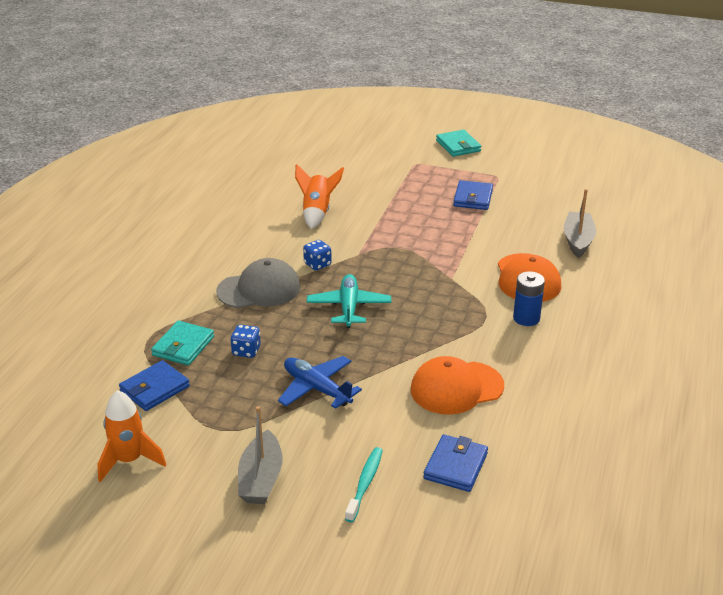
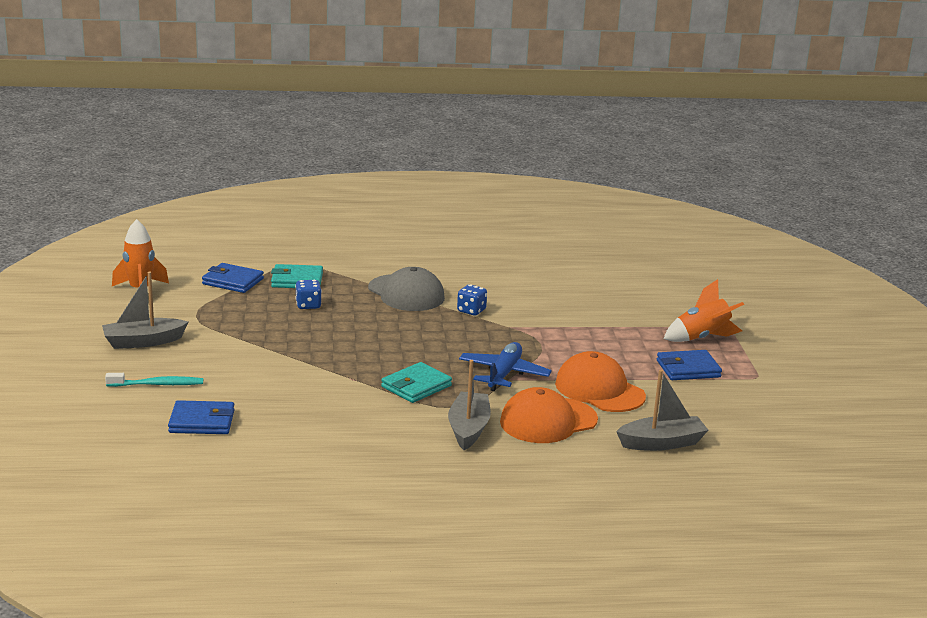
camera: 65 degrees right, 10 degrees down
(317, 212) = (565, 295): orange rocket -> orange rocket (702, 338)
(317, 388) = (275, 343): blue plane -> blue plane (504, 374)
(349, 307) = (411, 337): turquoise plane -> none
(456, 388) = (319, 407): orange cap -> orange cap (599, 390)
(458, 146) = (801, 344): turquoise wallet -> turquoise wallet (416, 386)
(526, 318) = (468, 429): blue battery -> grey boat

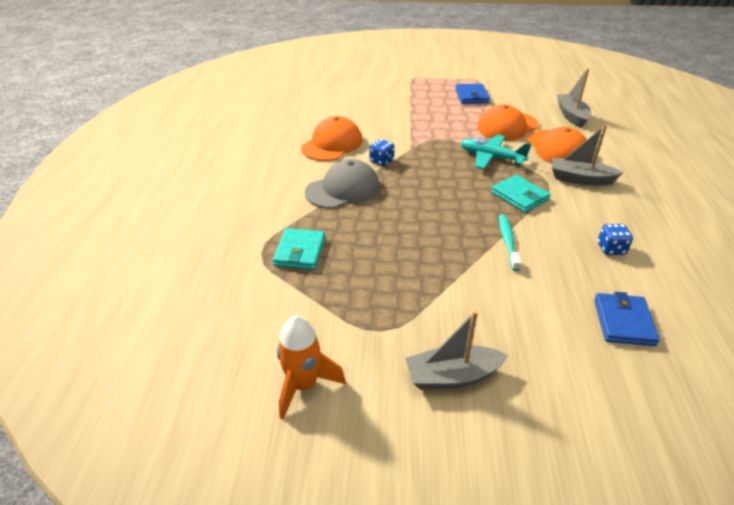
camera: 80 degrees left, 15 degrees up
(143, 342) = (452, 376): grey boat -> grey boat turned 90 degrees clockwise
(158, 384) = (556, 359): turquoise toothbrush -> turquoise toothbrush (508, 241)
(233, 281) = (292, 299): blue wallet -> none
(308, 305) = (362, 246): blue dice -> blue dice (611, 249)
(501, 284) = (332, 144): none -> orange cap
(504, 374) = (491, 158): blue plane -> turquoise plane
(702, 338) = (427, 87): orange rocket -> none

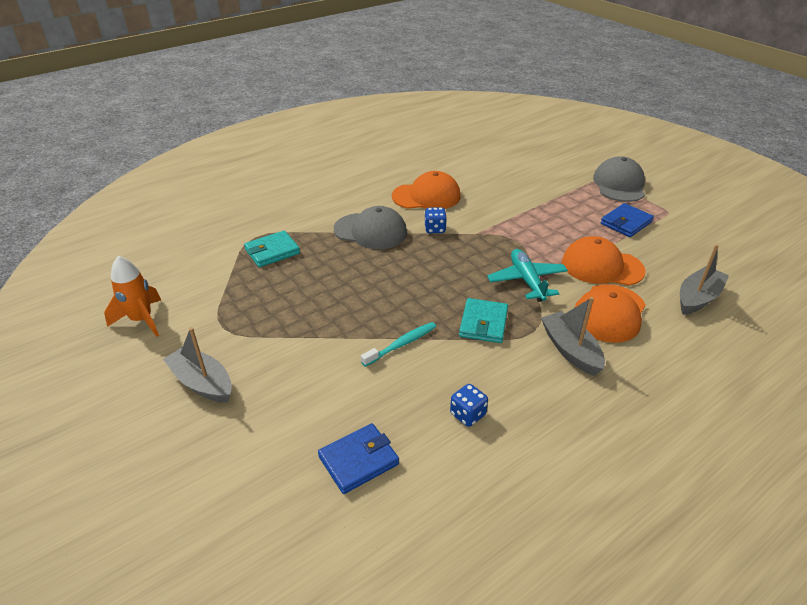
camera: 50 degrees right, 0 degrees up
(427, 77) = (619, 184): none -> grey cap

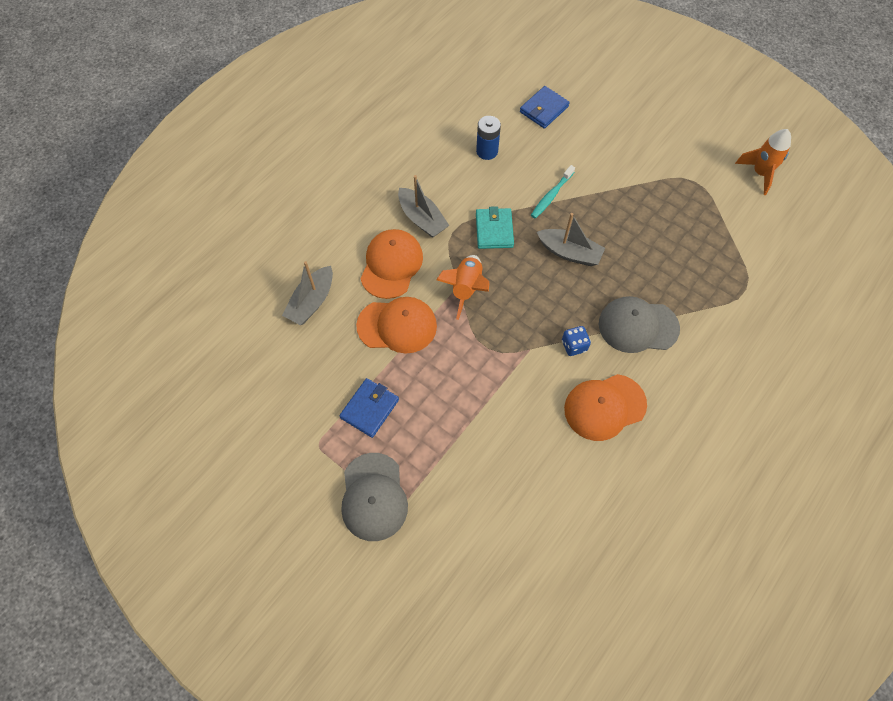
camera: 165 degrees right, 25 degrees up
(202, 383) = (672, 135): grey boat -> grey boat (569, 253)
(272, 251) = (715, 272): turquoise wallet -> none
(467, 414) = (487, 151): blue dice -> blue battery
(527, 281) = (466, 289): turquoise plane -> orange rocket

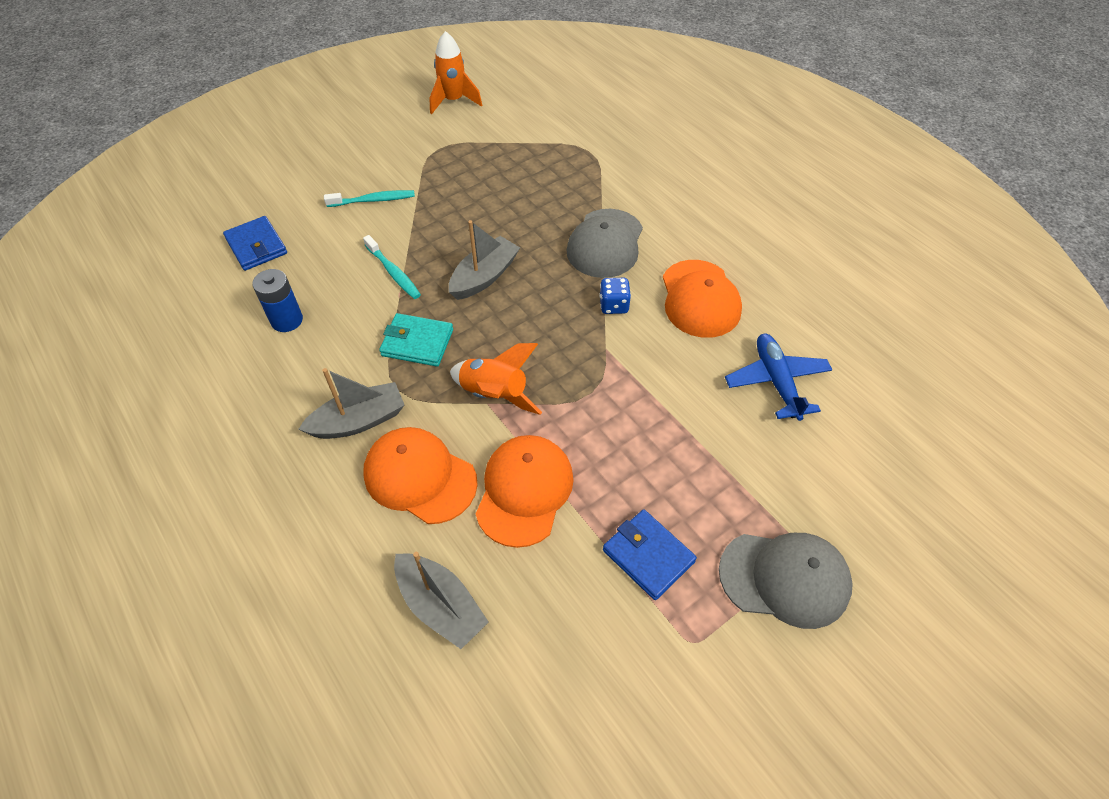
camera: 75 degrees left, 10 degrees down
(539, 475) = (776, 381): none -> blue plane
(617, 159) = (373, 200): none -> turquoise toothbrush

